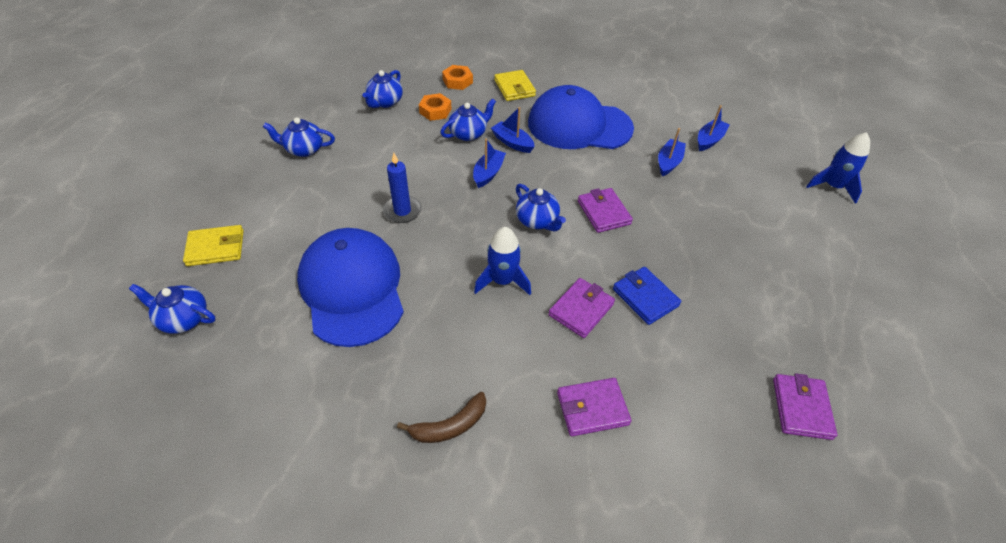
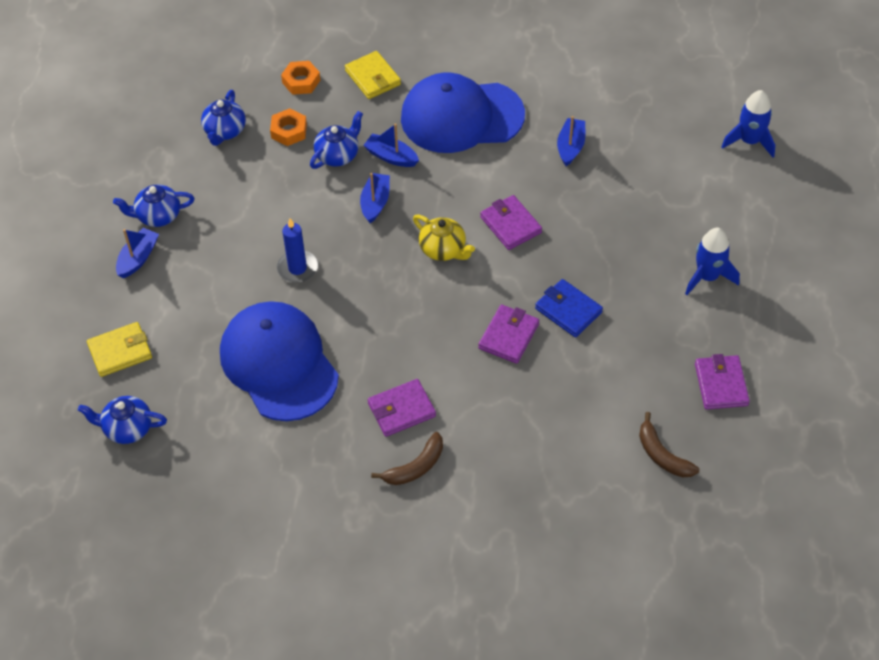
camera: 10 degrees left, 5 degrees up
(502, 281) = (425, 323): blue rocket -> blue rocket (707, 277)
(537, 221) = (443, 249): blue teapot -> yellow teapot
(592, 409) = (537, 425): purple wallet -> purple wallet (401, 410)
(709, 140) = (612, 106): blue boat -> blue boat (138, 258)
(729, 477) = (662, 455): none -> brown banana

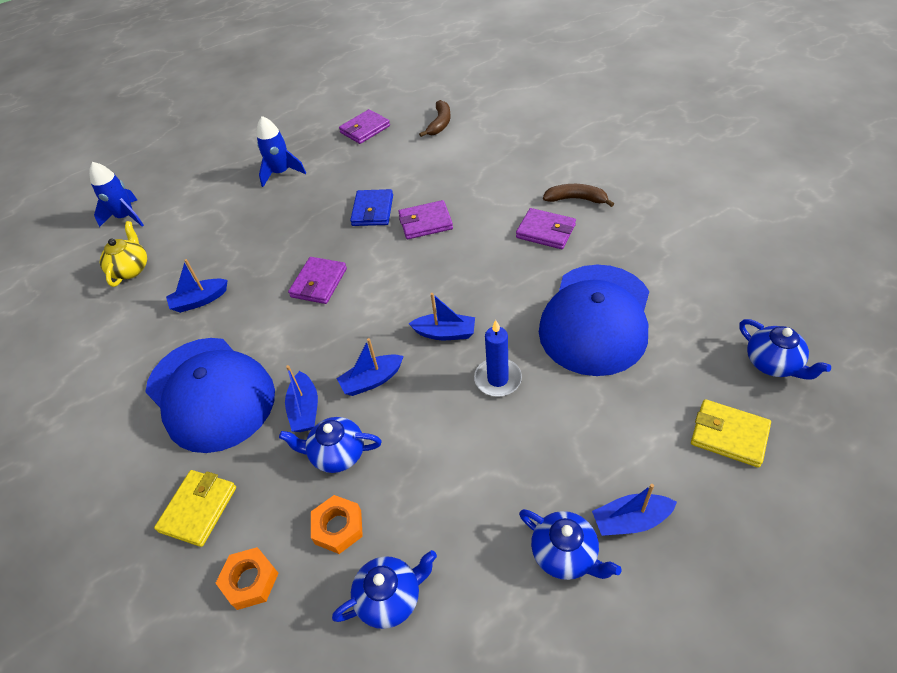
camera: 125 degrees left, 5 degrees down
(370, 267) = (445, 333): none -> blue boat
(443, 249) = (381, 303): yellow teapot -> yellow teapot (131, 269)

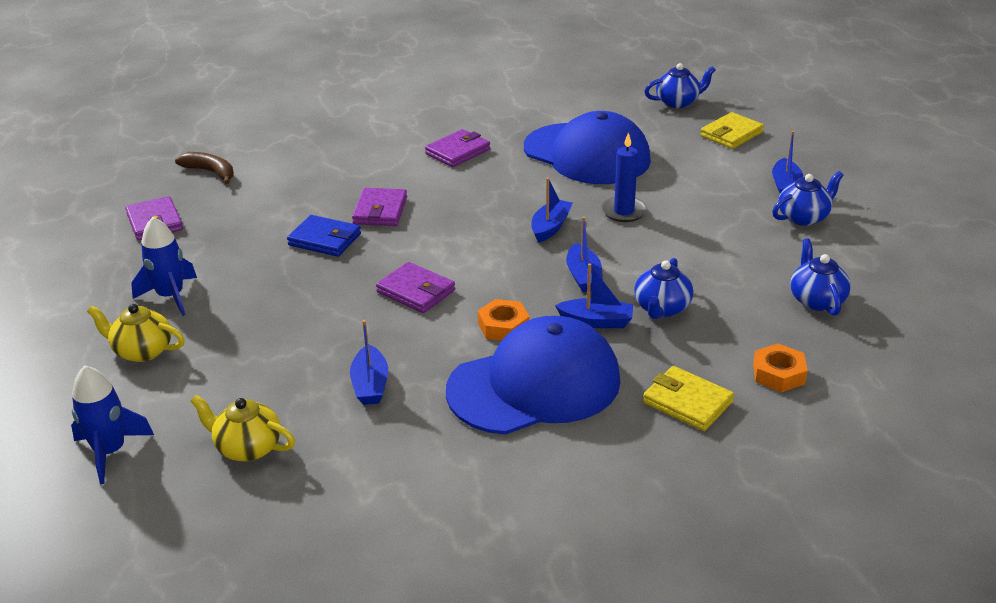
camera: 75 degrees left, 15 degrees down
(221, 187) = (142, 351): none -> yellow teapot
(338, 527) = (741, 318): orange nut -> orange nut (503, 326)
(576, 199) = (427, 128): brown banana -> none

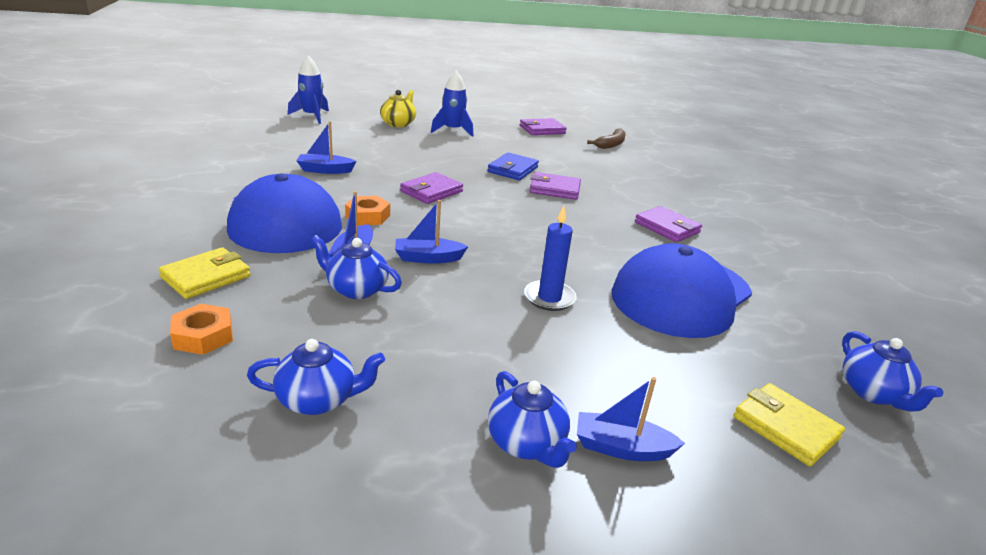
camera: 90 degrees right, 5 degrees down
(247, 448) = (289, 140): yellow teapot -> none
(550, 227) = (520, 254): blue boat -> none

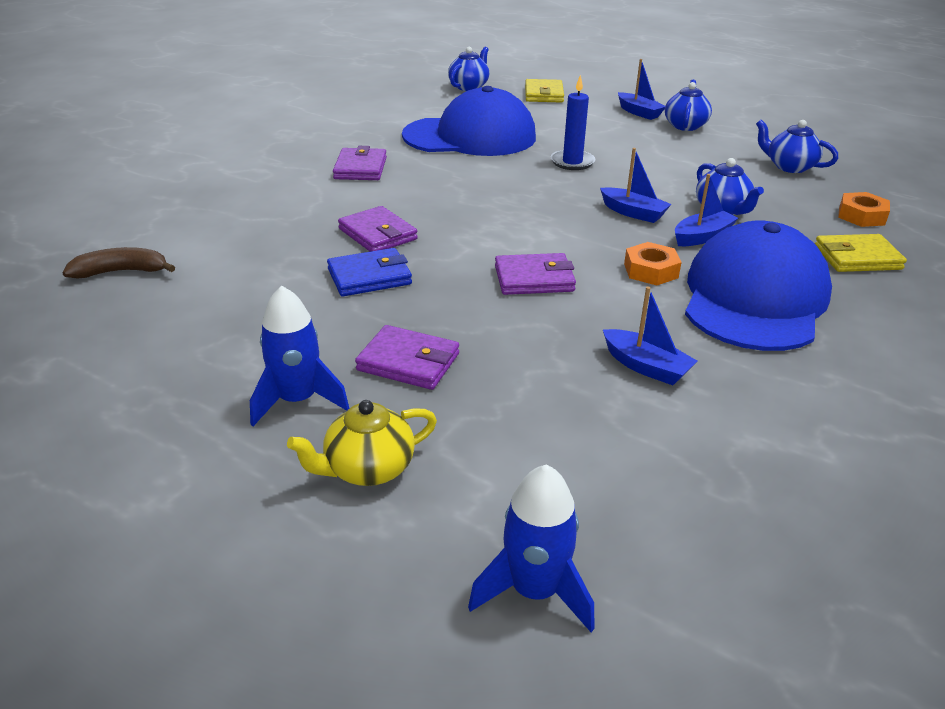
camera: 135 degrees left, 5 degrees up
(542, 130) = (136, 343): purple wallet -> purple wallet (408, 362)

